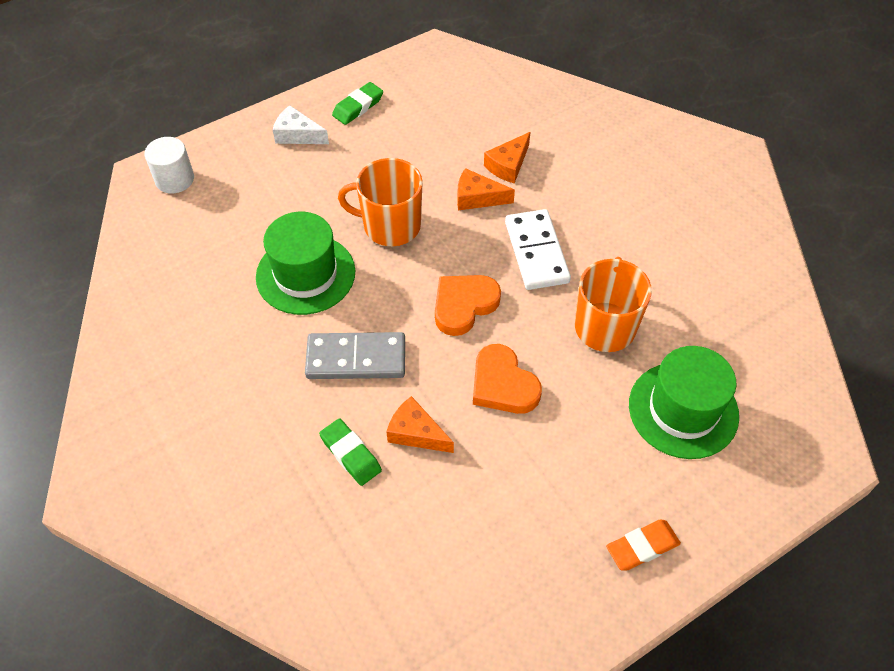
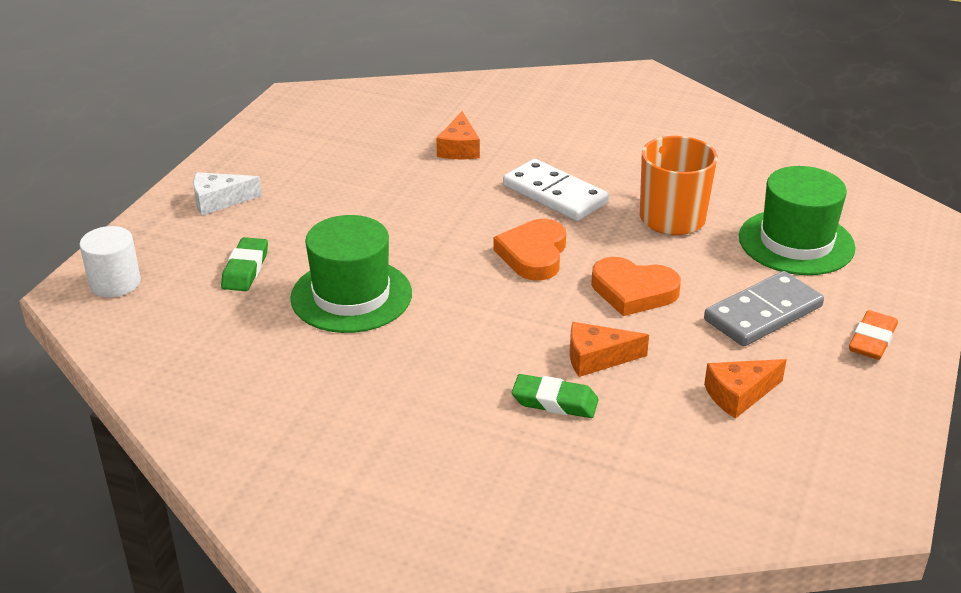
camera: 35 degrees left, 20 degrees down
(356, 359) = (477, 333): grey domino -> grey domino (763, 313)
(358, 107) = (261, 160): green eraser -> green eraser (245, 269)
(390, 226) = (396, 229): orange mug -> none
(477, 198) = (457, 179): orange cheese -> orange cheese (739, 394)

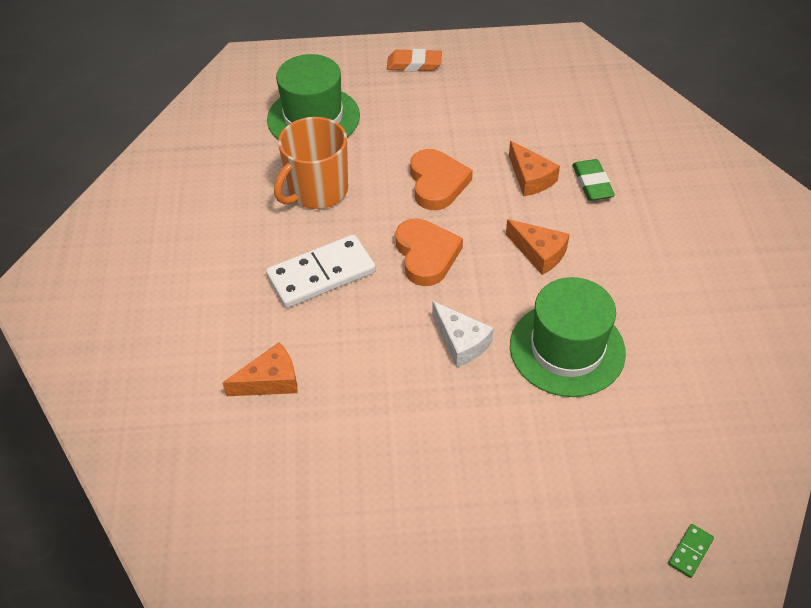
camera: 115 degrees left, 15 degrees up
(115, 283) = (690, 552): white cylinder -> green domino
(219, 201) = (497, 550): white cheese -> white cheese (461, 342)
(245, 269) = (589, 450): green eraser -> none
(533, 254) = (426, 255): orange heart -> orange heart turned 90 degrees counterclockwise
(554, 194) = (321, 274): white domino -> white domino turned 45 degrees clockwise
(739, 394) = (515, 106): orange cheese -> orange cheese (539, 253)
(763, 313) = (418, 114): grey domino -> none

